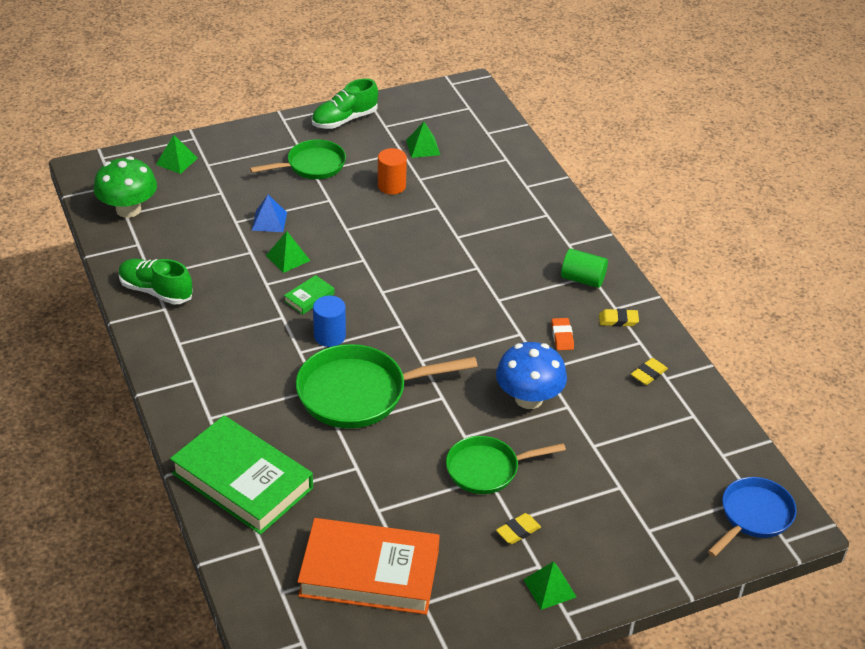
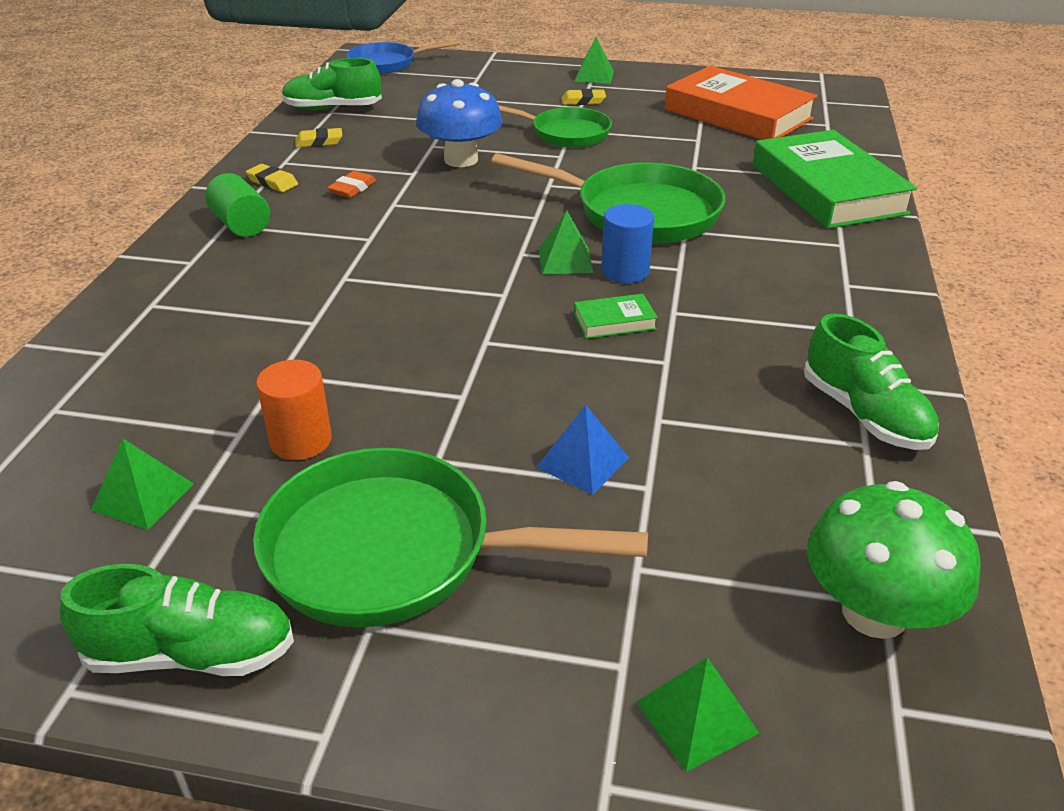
camera: 145 degrees left, 5 degrees down
(288, 258) = (601, 386): green pyramid -> green pyramid (565, 260)
(312, 165) = (394, 552): green pan -> green pan, size x1.57
(697, 420) = (332, 108): none -> green shoe

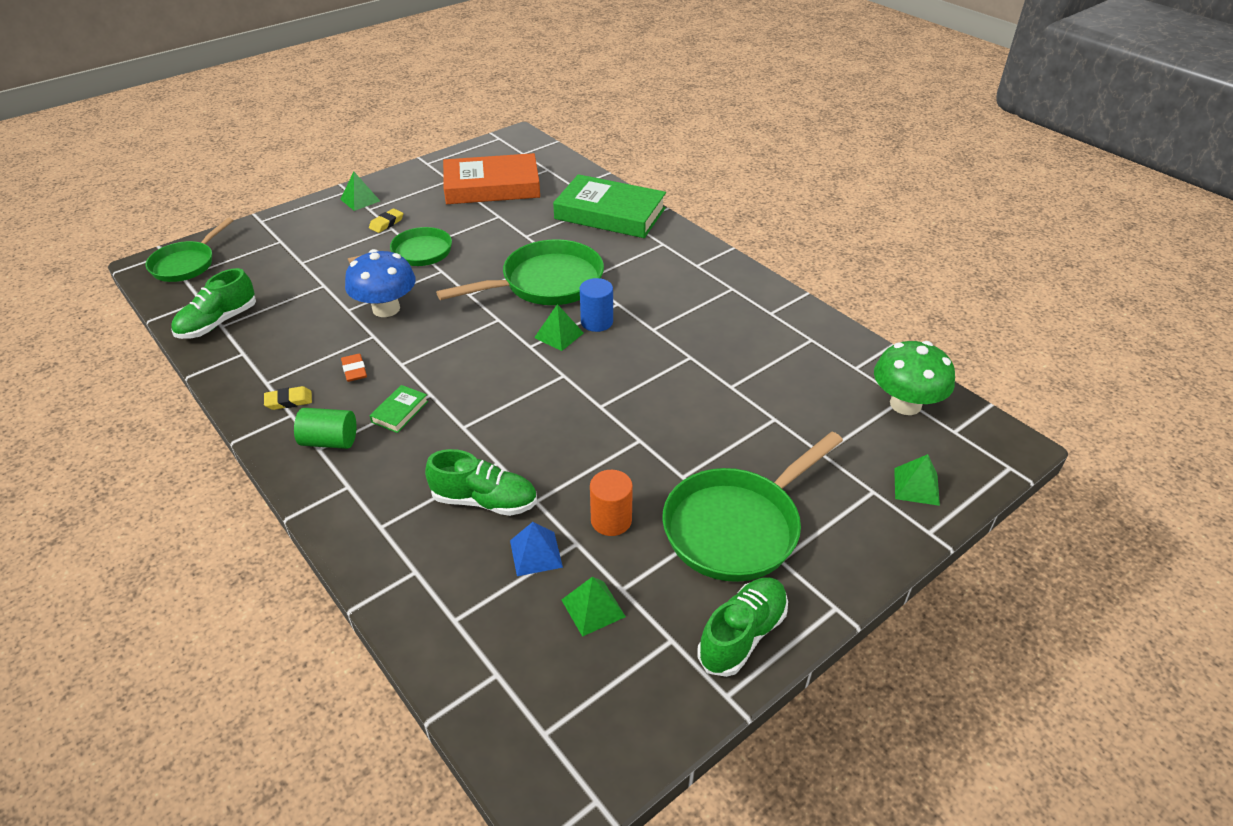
camera: 50 degrees left, 5 degrees up
(319, 142) = (261, 353): yellow eraser -> none
(387, 64) = (186, 264): blue pan -> green pan
(583, 462) = (736, 428): blue pyramid -> blue pyramid (536, 553)
(614, 321) = (637, 352): green book -> green book (400, 412)
(864, 414) = (793, 326): green shoe -> green shoe (485, 501)

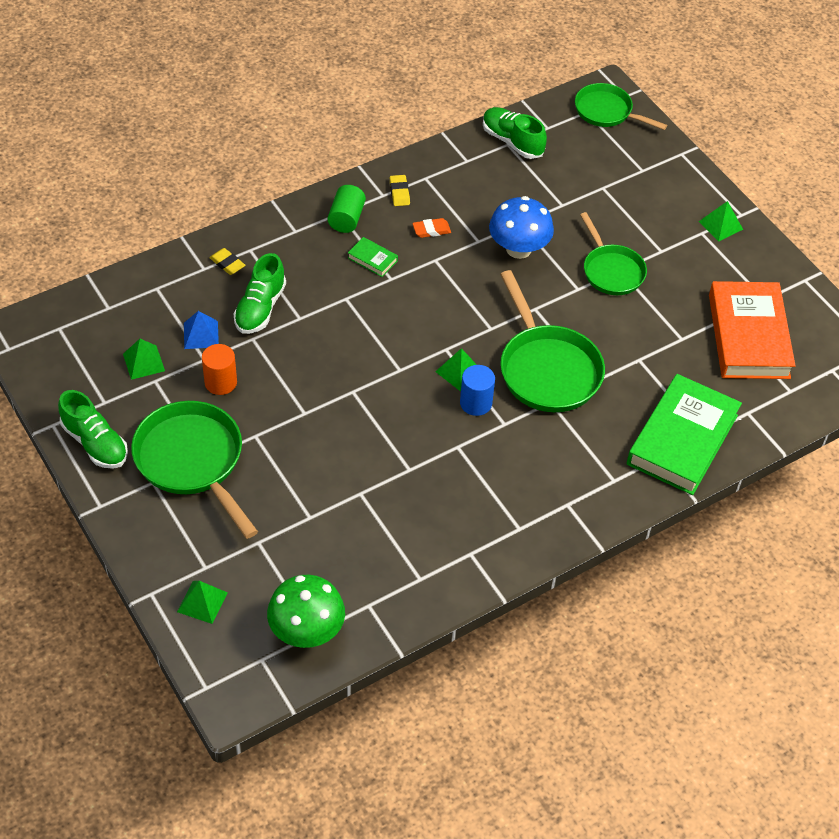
camera: 95 degrees right, 10 degrees up
(386, 223) = (671, 247): yellow eraser -> yellow eraser (227, 264)

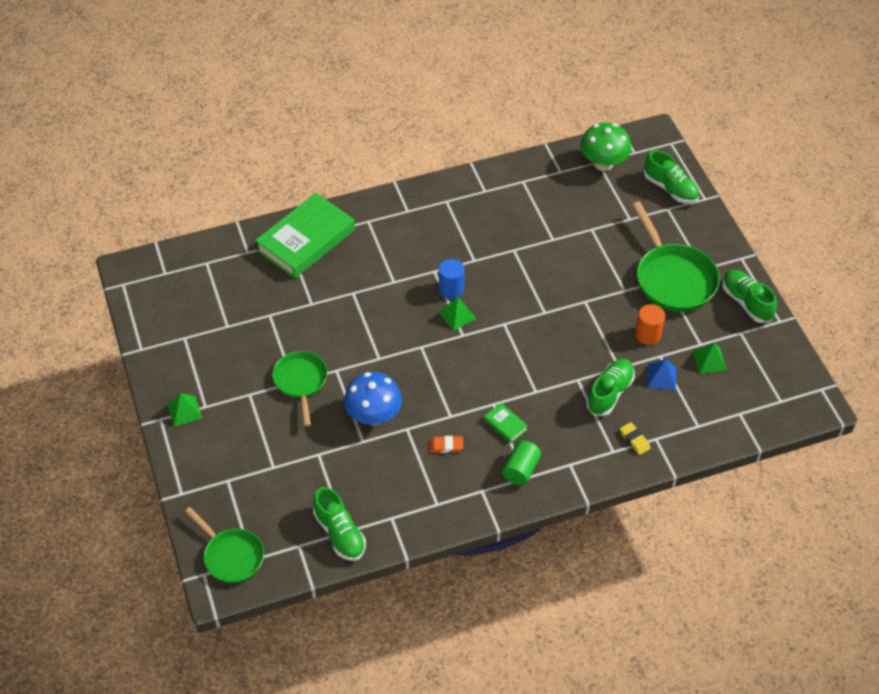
camera: 165 degrees left, 0 degrees up
(202, 602) = (670, 189): green pyramid -> green shoe
(399, 192) = (465, 491): yellow eraser -> none
(547, 369) = (387, 306): green pan -> none
(749, 336) = (214, 309): orange book -> none

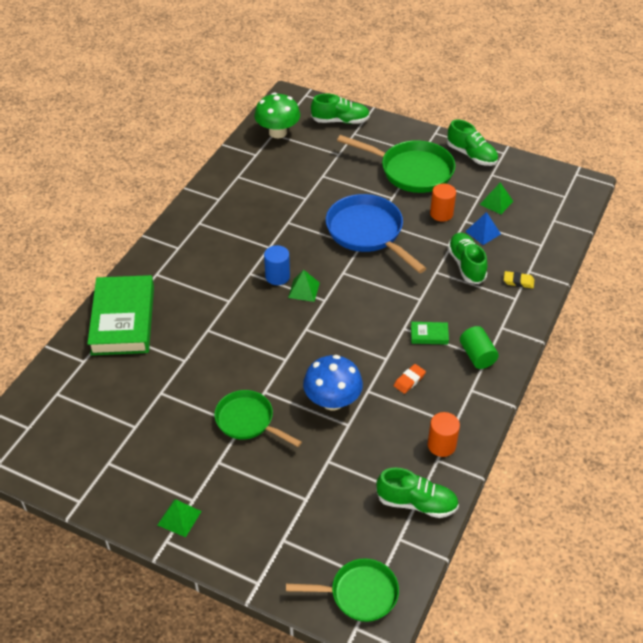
camera: 45 degrees left, 5 degrees down
(408, 510) = (441, 445): none -> orange cylinder
(565, 305) = (367, 232): none -> blue pan
(746, 302) = (471, 155): green shoe -> green shoe turned 150 degrees counterclockwise

